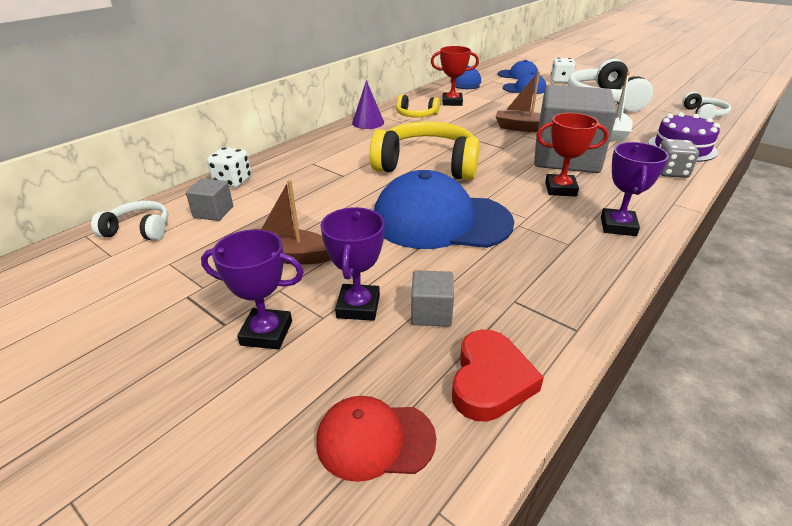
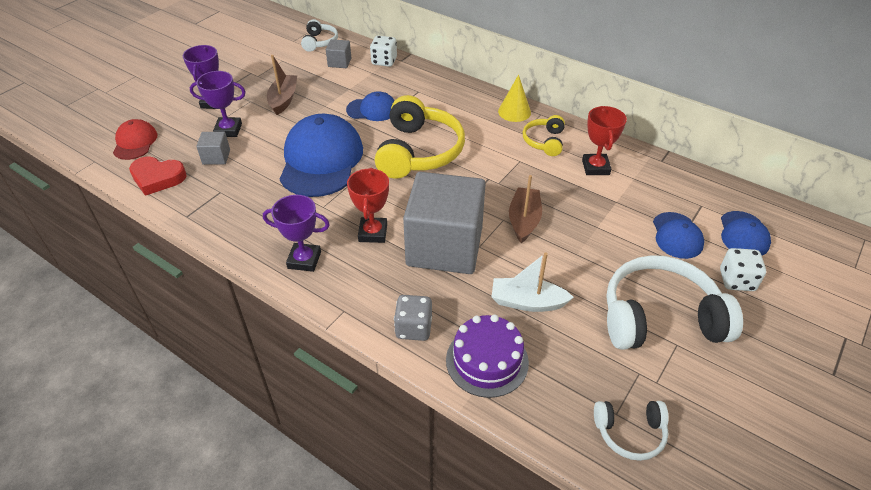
camera: 85 degrees right, 10 degrees up
(368, 122) = (514, 112): purple cone -> yellow cone
(466, 83) = (679, 180): blue cap -> blue cap (372, 109)

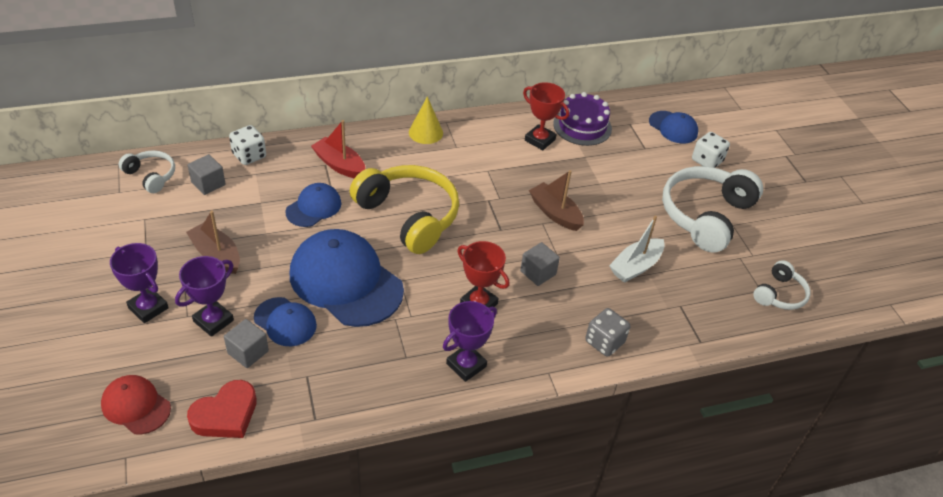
camera: 55 degrees left, 0 degrees up
(426, 97) = (339, 165): none -> red boat
(444, 246) = (538, 273): grey cube -> grey cube, size x0.40
(487, 361) = (669, 322): purple cake -> purple cake (582, 126)
(544, 141) = (481, 143): yellow headphones -> none
(677, 235) = (645, 155): blue cap -> blue cap (285, 322)

